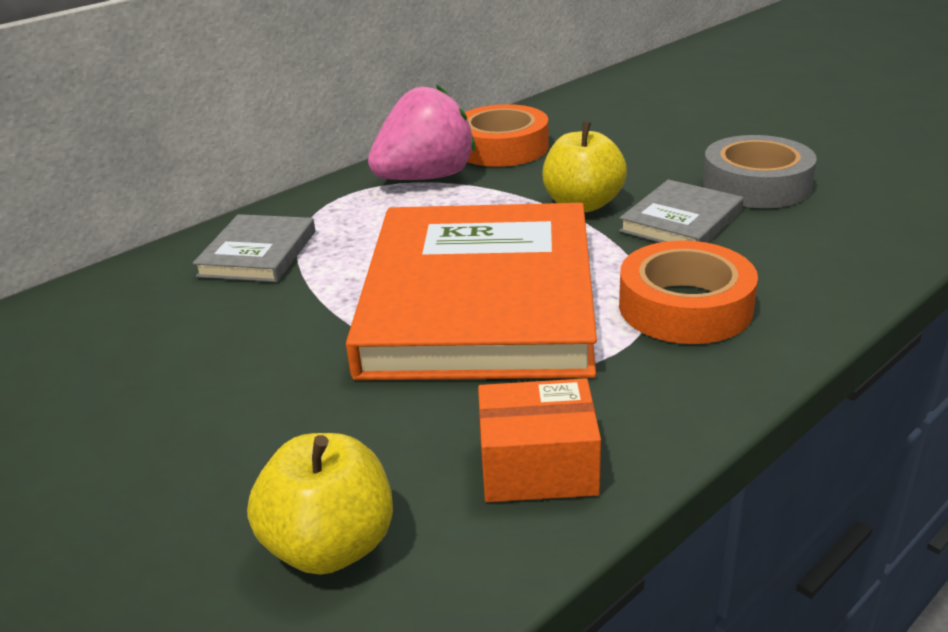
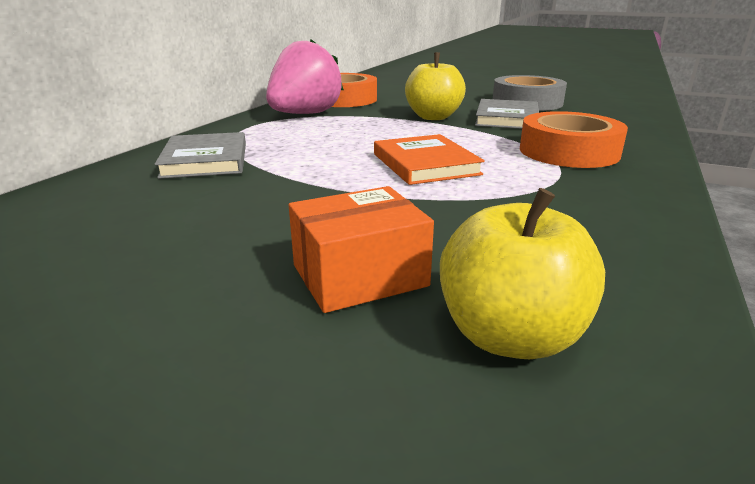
camera: 25 degrees left, 5 degrees down
(480, 300) = (425, 164): orange book -> orange book, size x0.44
(538, 466) = (603, 243): orange box -> orange box (359, 275)

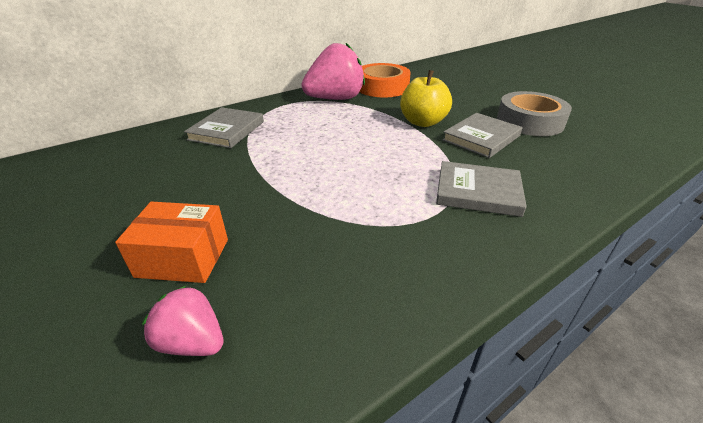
camera: 30 degrees right, 10 degrees up
(425, 164) = (347, 173): orange book -> none
(510, 335) = (192, 342): yellow apple -> pink strawberry
(568, 152) = (478, 192): orange tape -> grey book

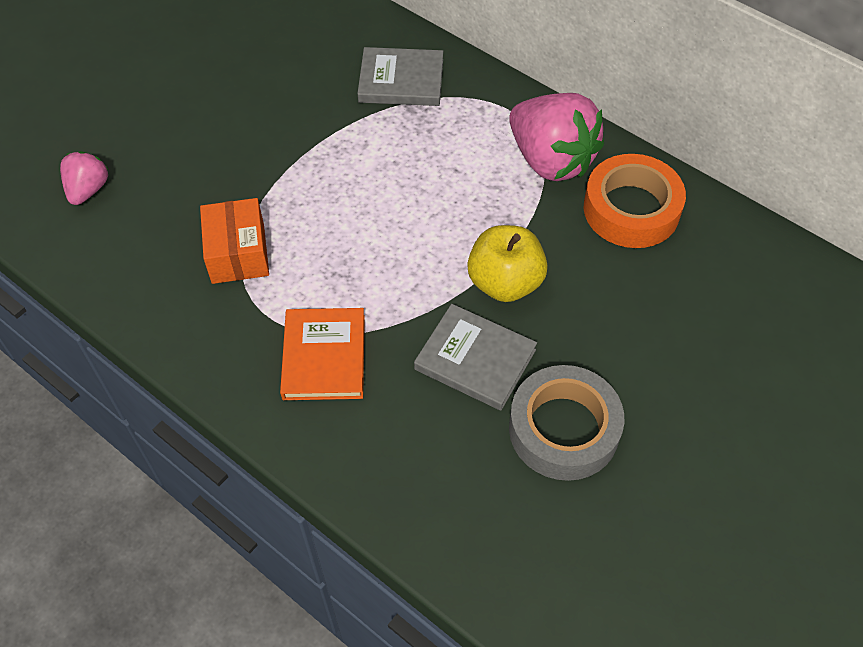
camera: 75 degrees right, 20 degrees up
(183, 258) = (168, 146): orange box -> orange box (238, 253)
(478, 192) = (324, 357): grey book -> orange book

